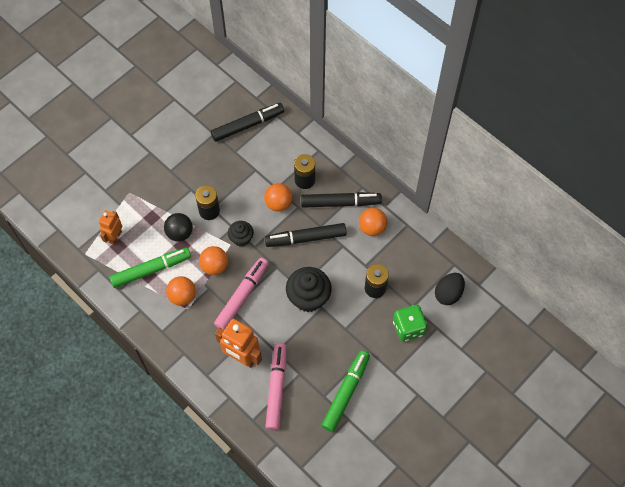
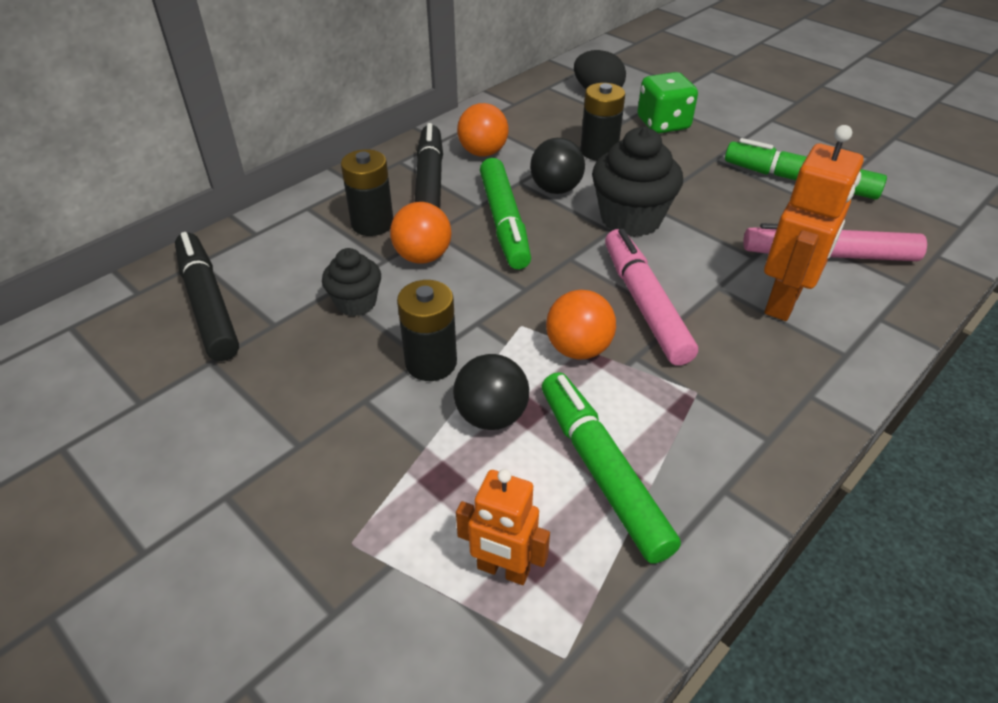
camera: 90 degrees left, 20 degrees down
(182, 296) = (665, 403): orange ball -> none
(241, 238) = (506, 308): black cupcake -> black cupcake (356, 303)
(242, 296) = (644, 304): pink marker -> pink marker turned 45 degrees clockwise
(305, 238) = (504, 222): black marker -> green marker
(335, 263) = (556, 189): none -> black ball

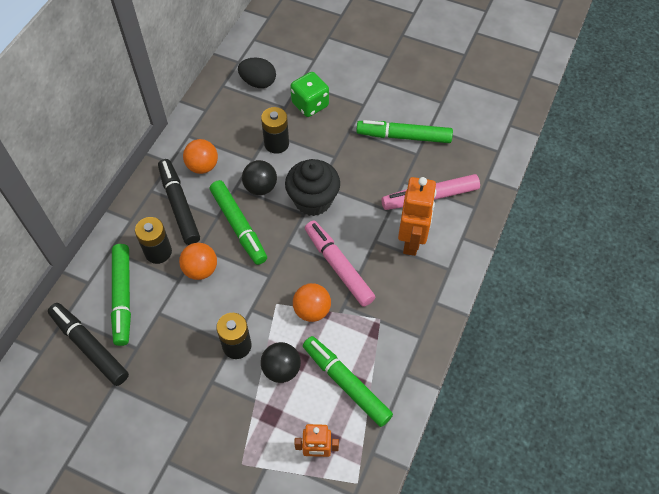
camera: 20 degrees left, 15 degrees up
(292, 260) = (123, 297): none -> green marker
(356, 303) = (176, 317): black cupcake -> none

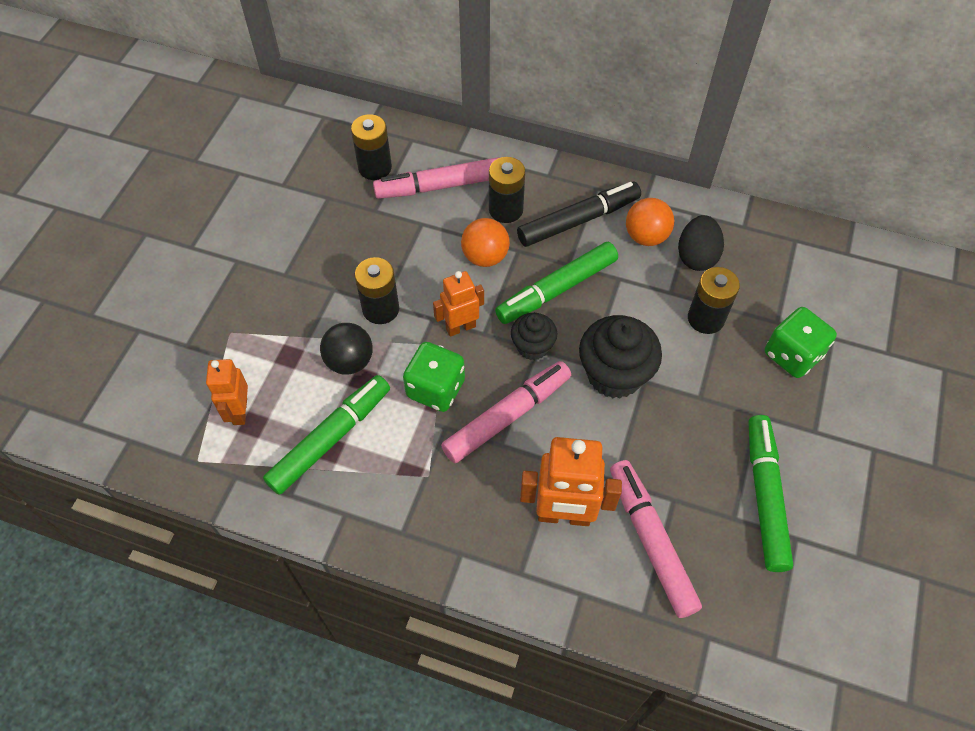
camera: 85 degrees right, 0 degrees up
(89, 346) = (375, 168): black marker -> black battery
(123, 297) = (439, 186): green marker -> pink marker
(258, 82) = (815, 283): black egg -> black egg (696, 256)
(260, 187) = (624, 307): black ball -> none
(262, 291) = (460, 327): none -> orange robot
(285, 246) = (532, 347): none -> black cupcake
(312, 310) = (435, 389): orange ball -> green dice

